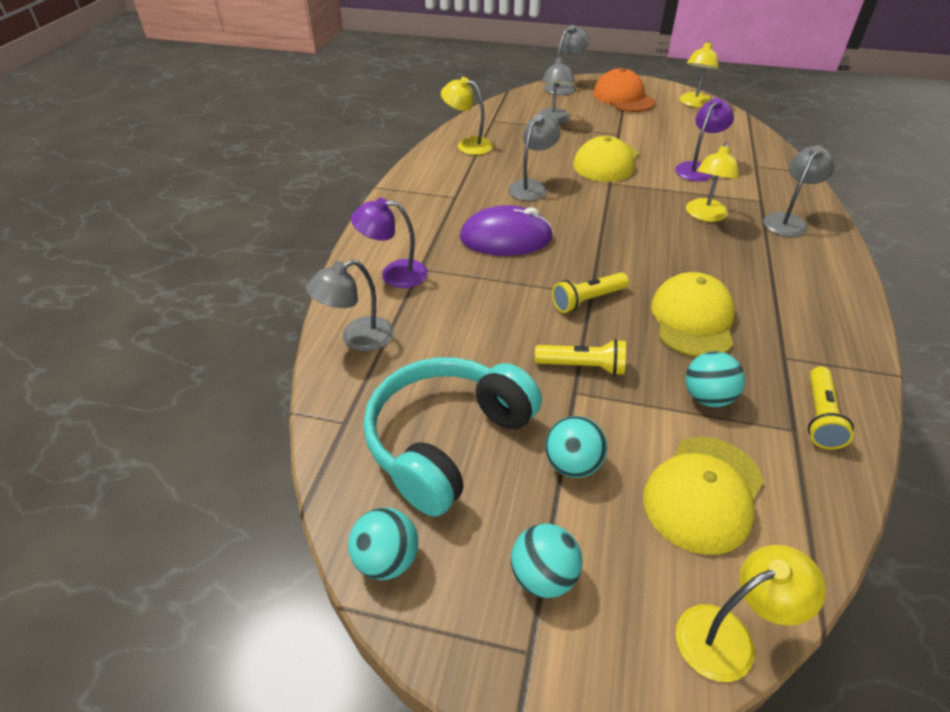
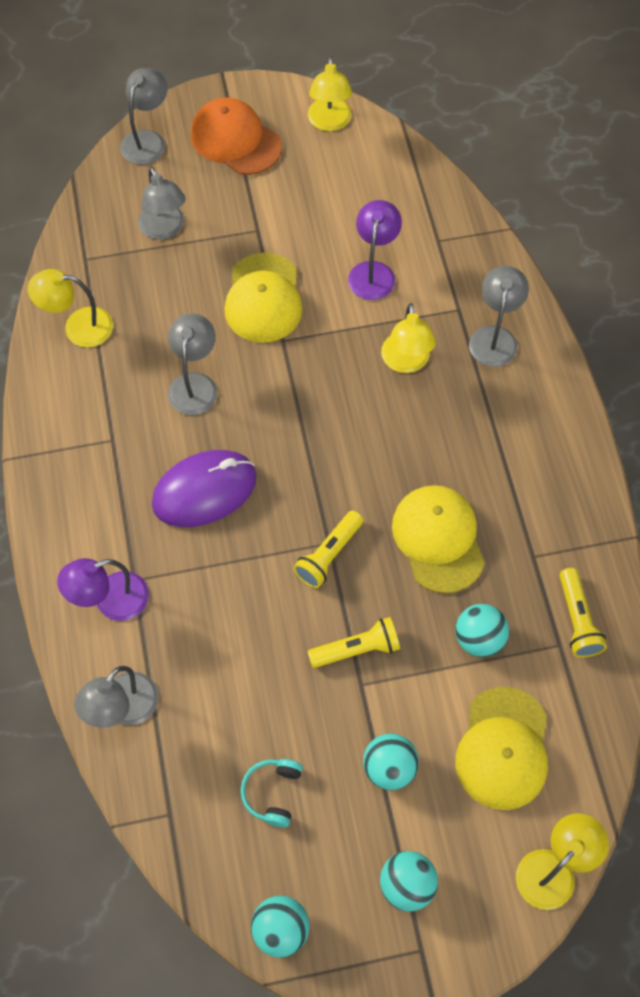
camera: 25 degrees left, 20 degrees up
(447, 441) = (272, 793): turquoise headphones -> turquoise headphones, size x0.41

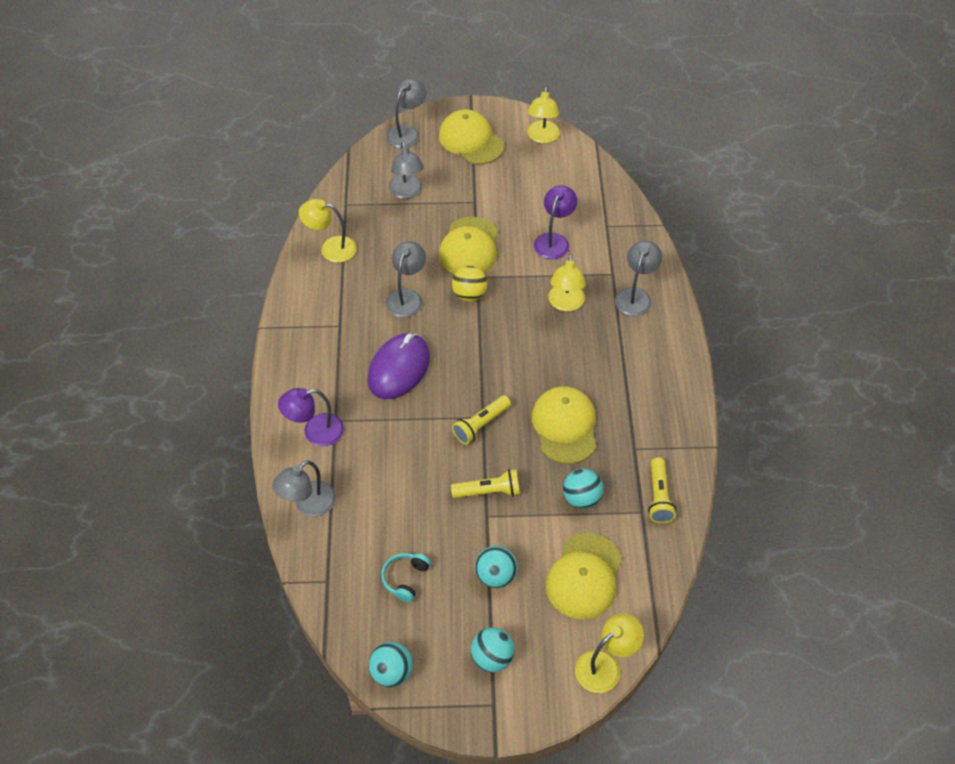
camera: 10 degrees right, 10 degrees down
(204, 491) = (399, 368): purple mouse -> purple mouse turned 45 degrees counterclockwise
(235, 140) = (471, 140): orange cap -> yellow cap
(277, 368) = (469, 295): none -> yellow ball

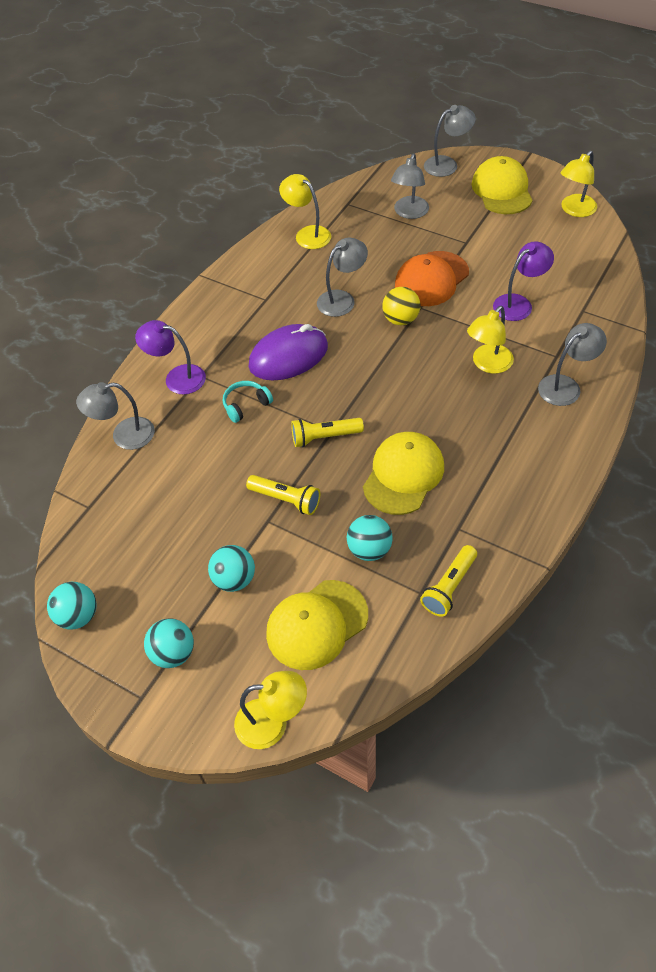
camera: 35 degrees right, 0 degrees up
(405, 579) = (154, 539): turquoise headphones -> turquoise headphones (246, 405)
(469, 247) = (431, 279): yellow cap -> orange cap

